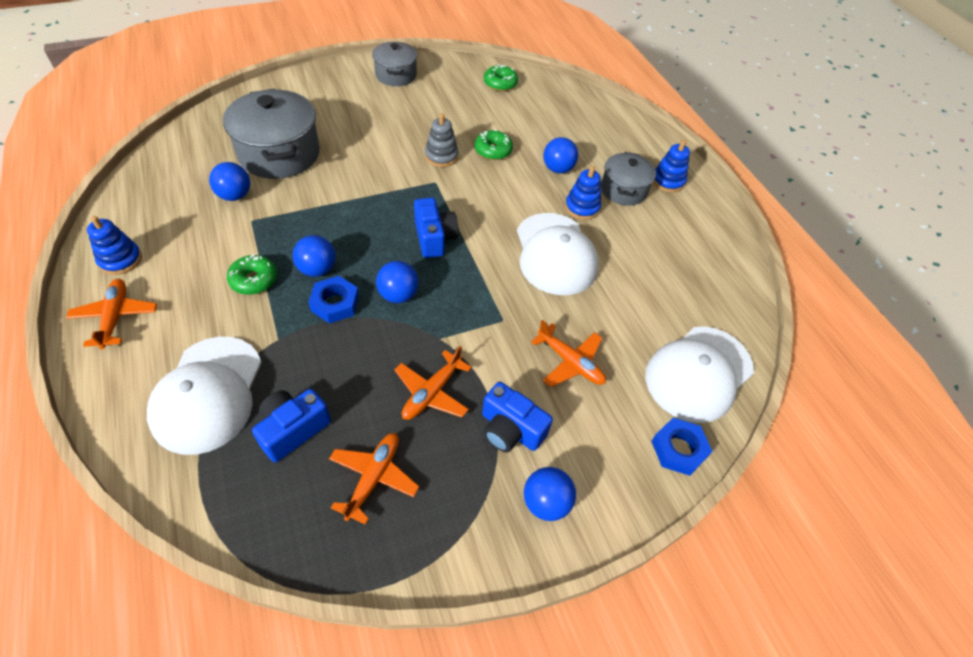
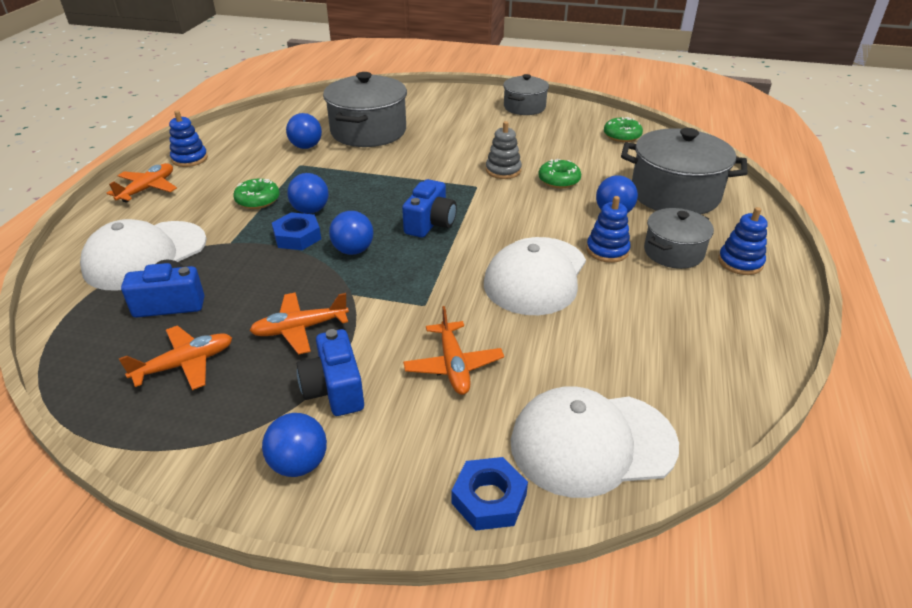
camera: 40 degrees right, 15 degrees down
(583, 133) = (675, 194): none -> grey pot

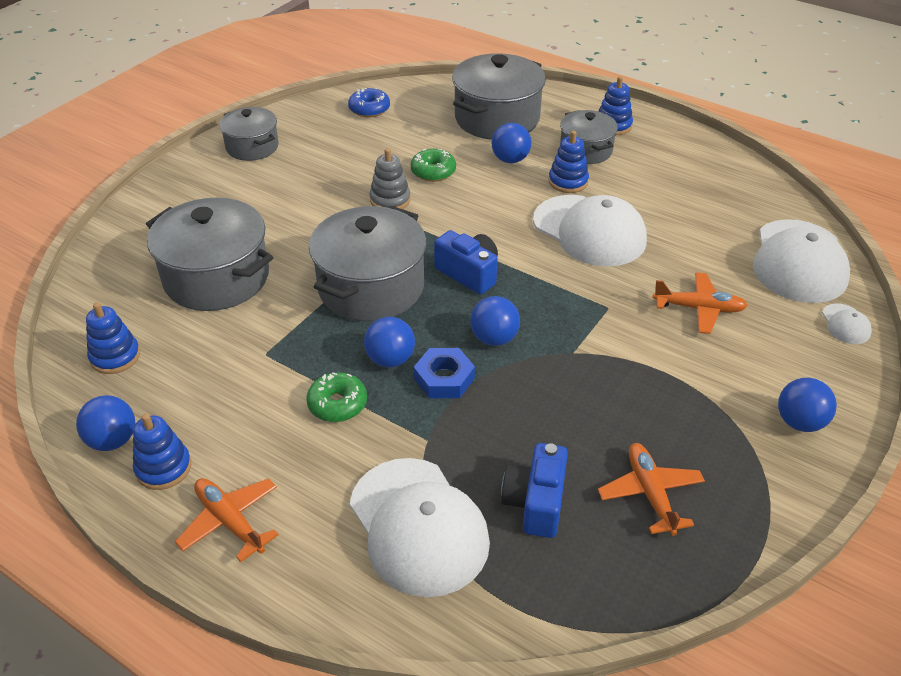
camera: 70 degrees left, 5 degrees up
(280, 122) = (115, 356): none -> blue stacking toy
(300, 329) = (618, 398): orange plane -> none
(306, 147) = (217, 340): blue ball -> blue ball (113, 440)
(334, 389) = (713, 387): blue camera -> none
(388, 186) = (371, 287): none -> grey pot
(489, 499) = (845, 324): blue nut -> white cap
(622, 136) = (369, 109): green donut -> blue donut

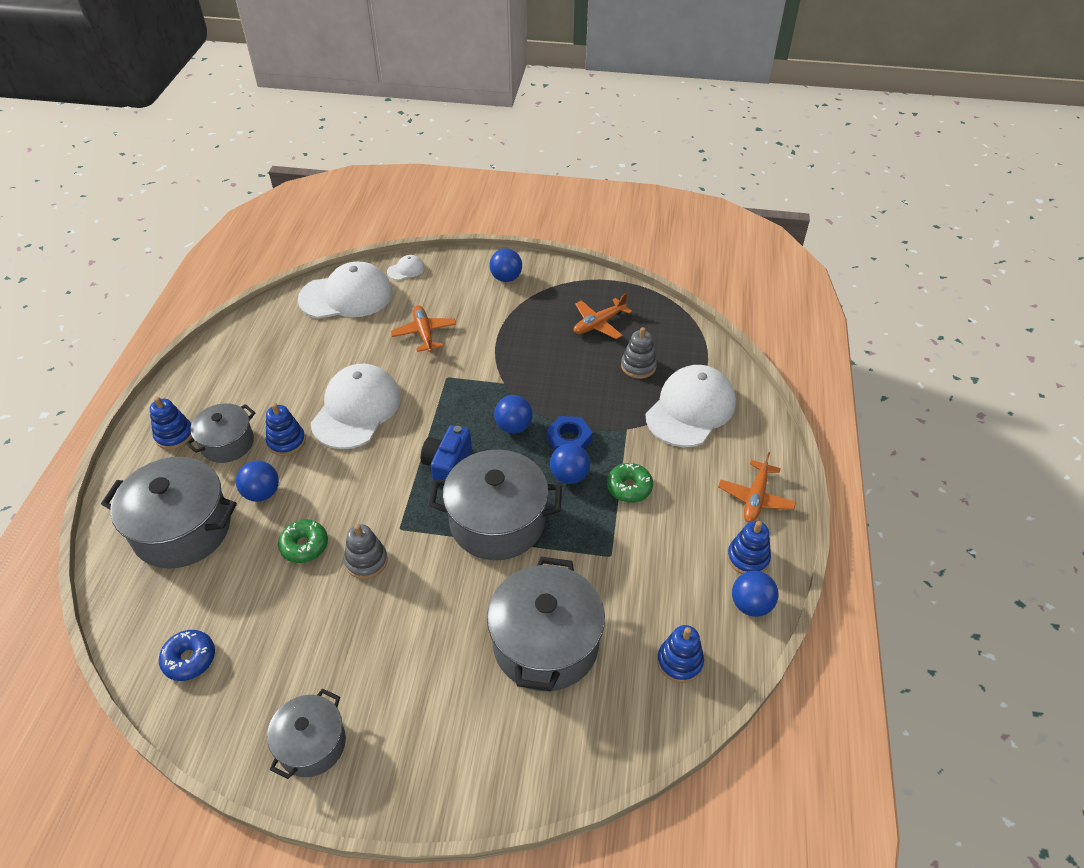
camera: 115 degrees left, 5 degrees up
(535, 503) = (638, 366): blue camera -> grey stacking toy

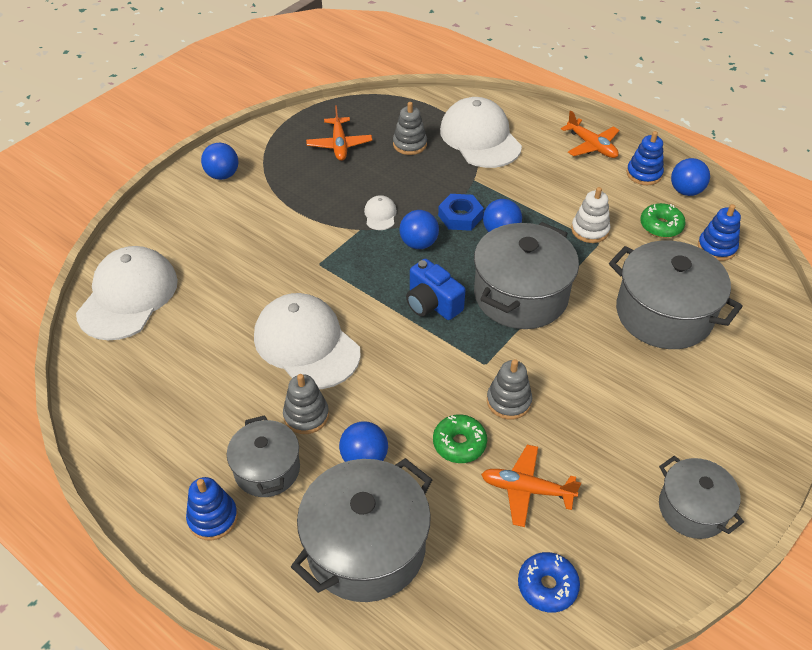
camera: 60 degrees left, 0 degrees up
(286, 441) = (306, 415): blue stacking toy -> grey stacking toy
(406, 270) = (136, 237): white cap -> white cap (380, 215)
(424, 333) = (244, 258): orange plane -> orange plane (526, 489)
(623, 542) = (590, 230): none -> white stacking toy
(629, 487) = (537, 204): green donut -> green donut (661, 226)

